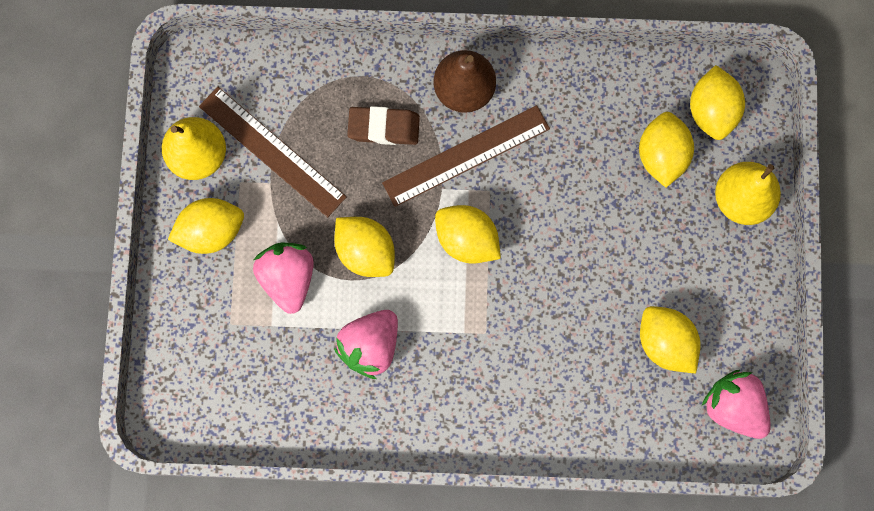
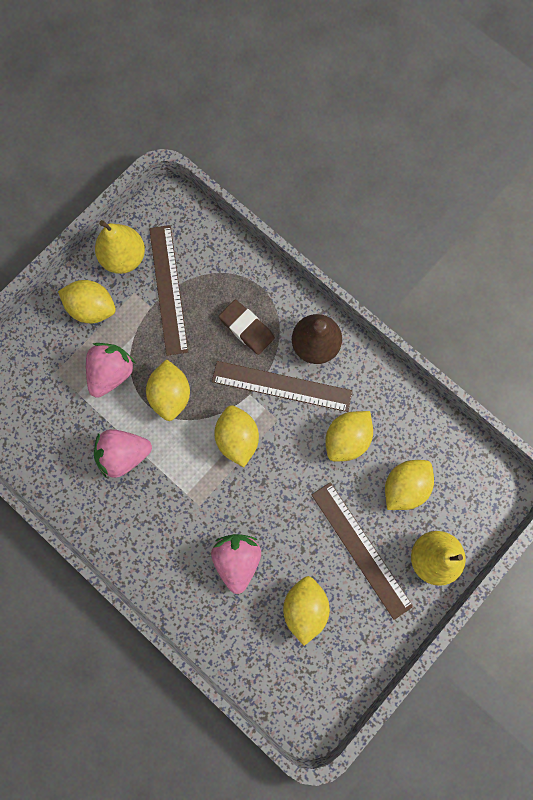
camera: 40 degrees right, 0 degrees up
(671, 247) = (361, 549): none -> brown ruler
(712, 111) = (462, 485): yellow lemon -> yellow lemon (347, 439)
(733, 407) = (313, 687): pink strawberry -> pink strawberry (237, 560)

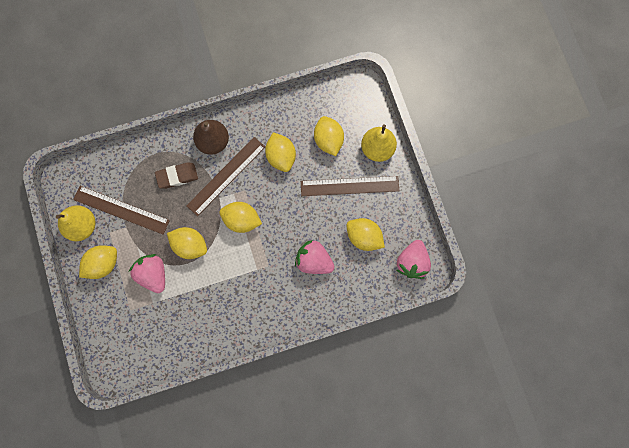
camera: 60 degrees left, 0 degrees up
(124, 454) = (209, 294): pink strawberry -> pink strawberry (412, 262)

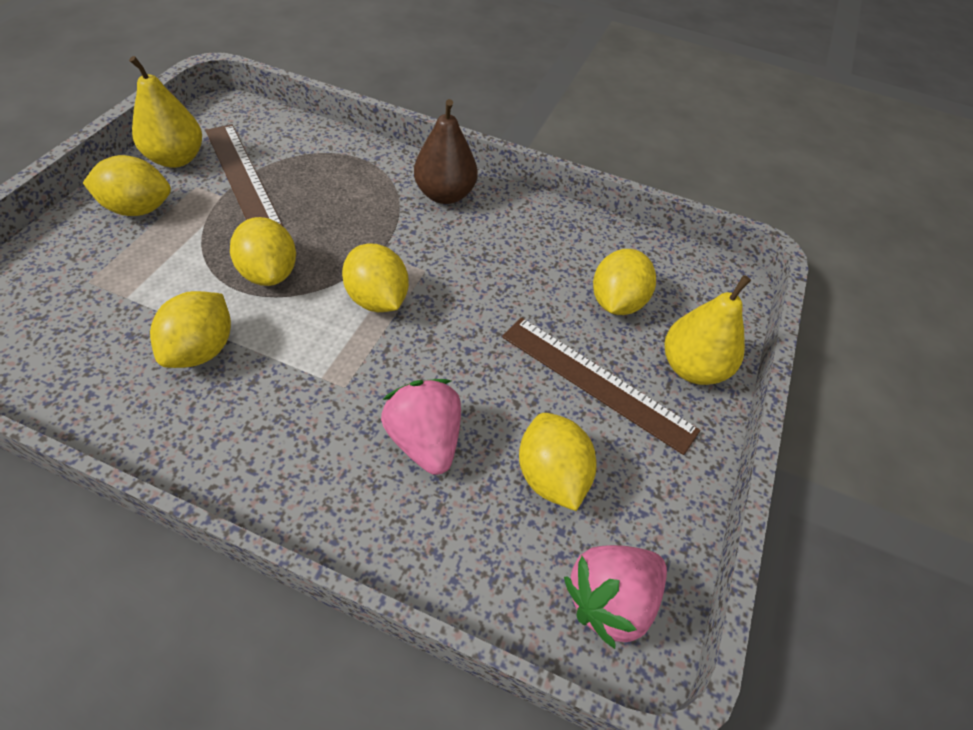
camera: 35 degrees right, 25 degrees down
(153, 274) = (176, 266): pink strawberry -> none
(177, 176) = (354, 194): brown eraser -> none
(226, 176) = (418, 237): brown ruler -> none
(281, 156) = (522, 271): yellow lemon -> yellow lemon (201, 349)

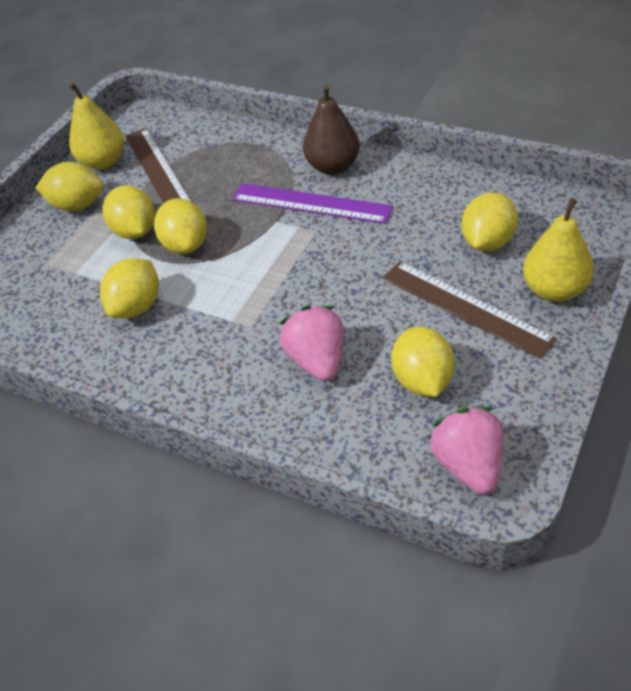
camera: 15 degrees right, 5 degrees down
(377, 299) = (276, 257): yellow lemon -> yellow lemon (135, 231)
(420, 235) = (311, 203): none -> purple ruler
(610, 600) = (468, 465): pink strawberry -> pink strawberry turned 105 degrees clockwise

